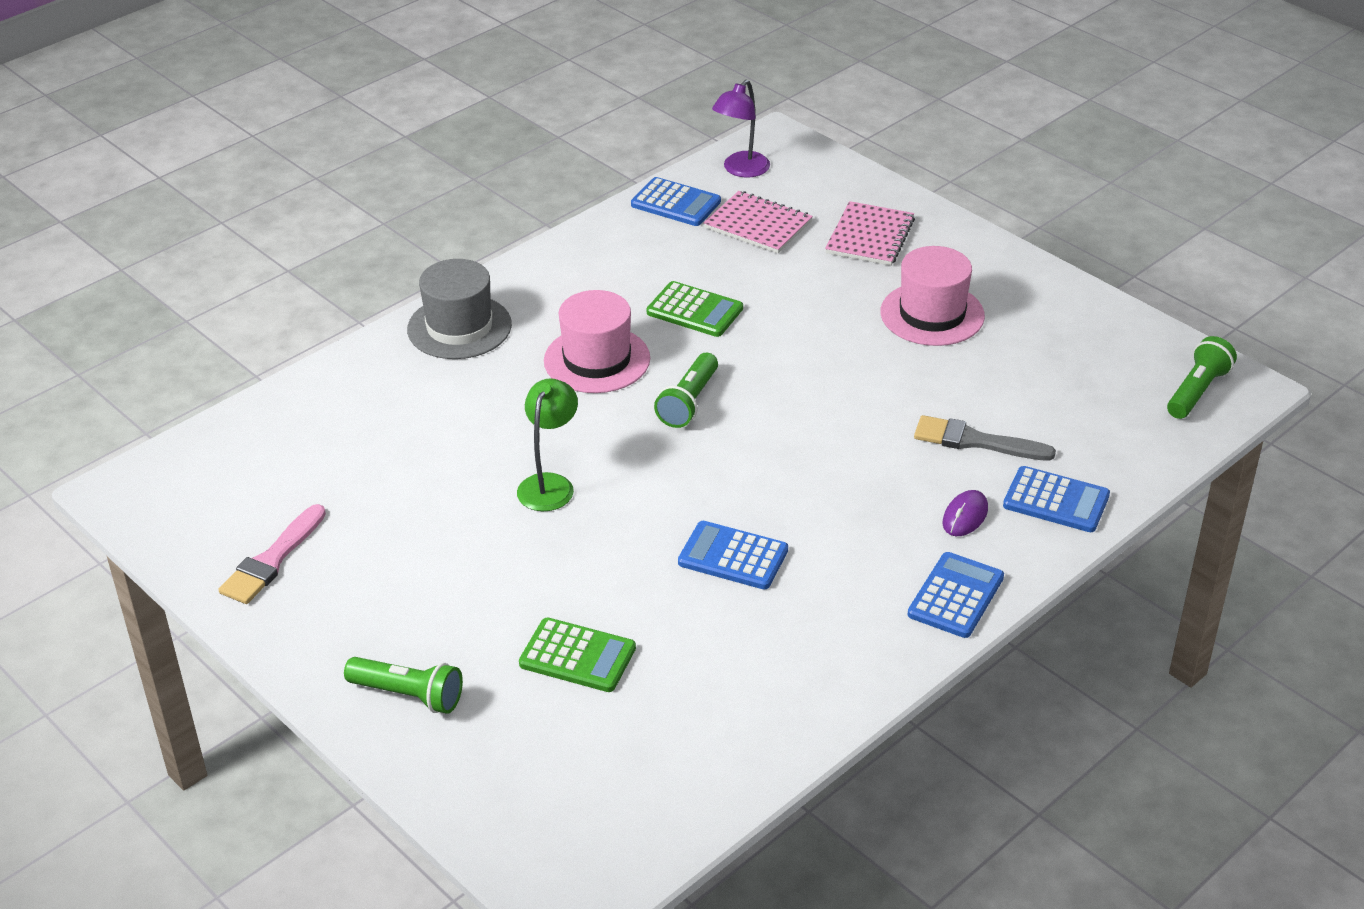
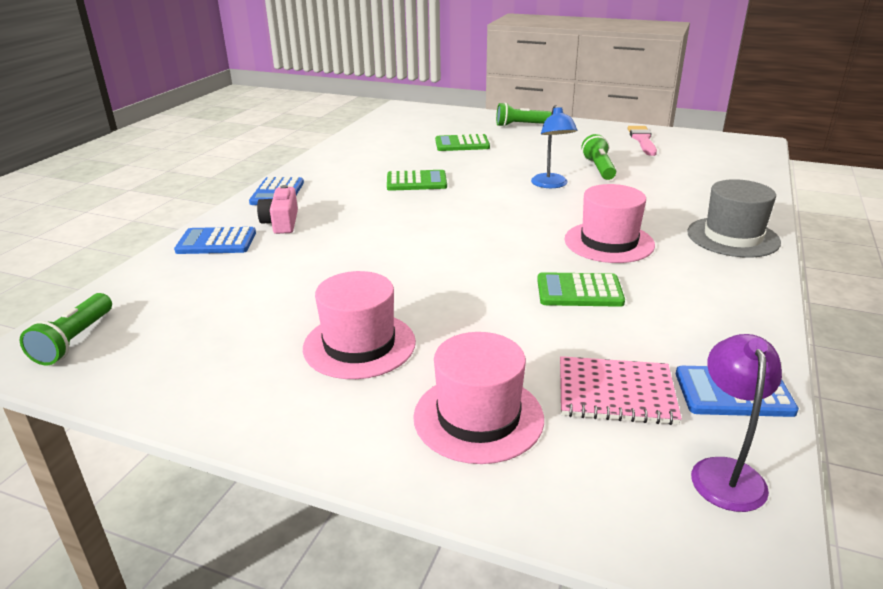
camera: 155 degrees right, 10 degrees down
(549, 484) = (551, 185): green lamp -> blue lamp
(689, 402) = (514, 235): green flashlight -> green flashlight (598, 168)
(733, 556) = (416, 182): blue calculator -> green calculator
(869, 236) = (478, 417): pink notebook -> pink hat
(965, 516) = (281, 223): purple mouse -> pink camera
(975, 441) = (285, 260): grey brush -> none

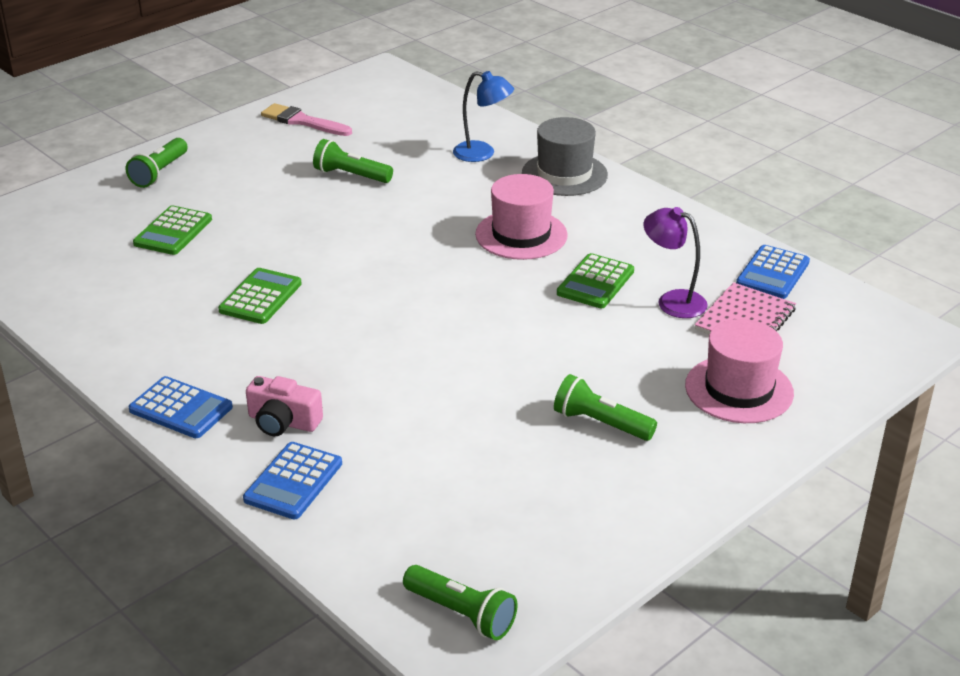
camera: 65 degrees left, 5 degrees up
(359, 345) = (600, 423): pink hat -> green flashlight
(551, 185) = (363, 217): blue lamp -> blue lamp (482, 153)
(725, 472) = (845, 311): purple lamp -> purple lamp (672, 301)

